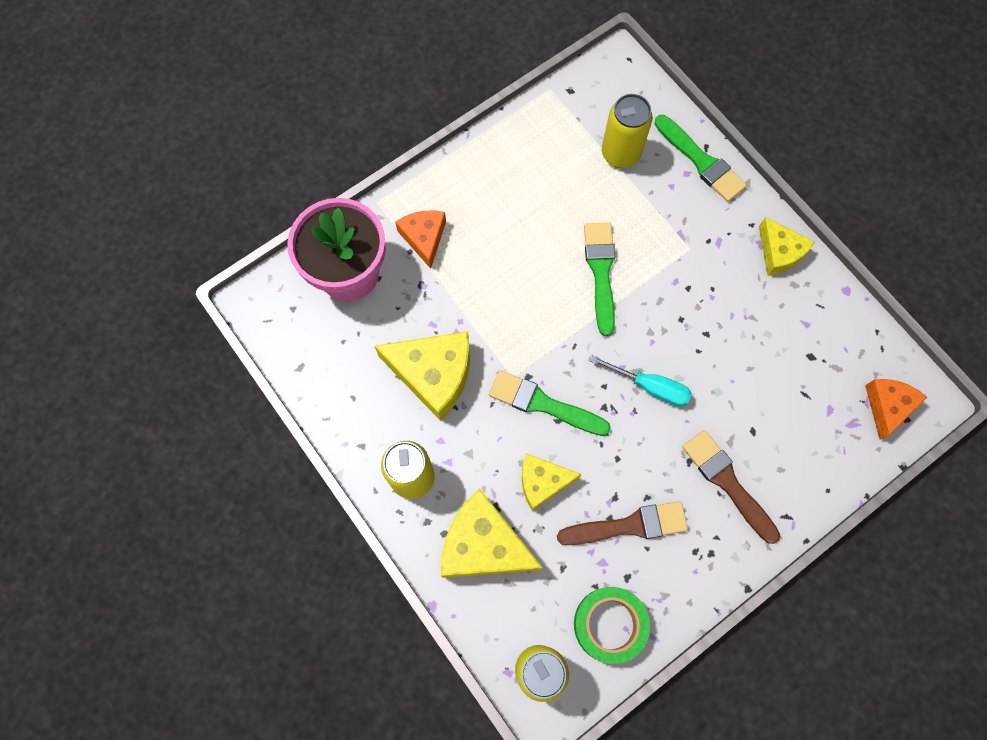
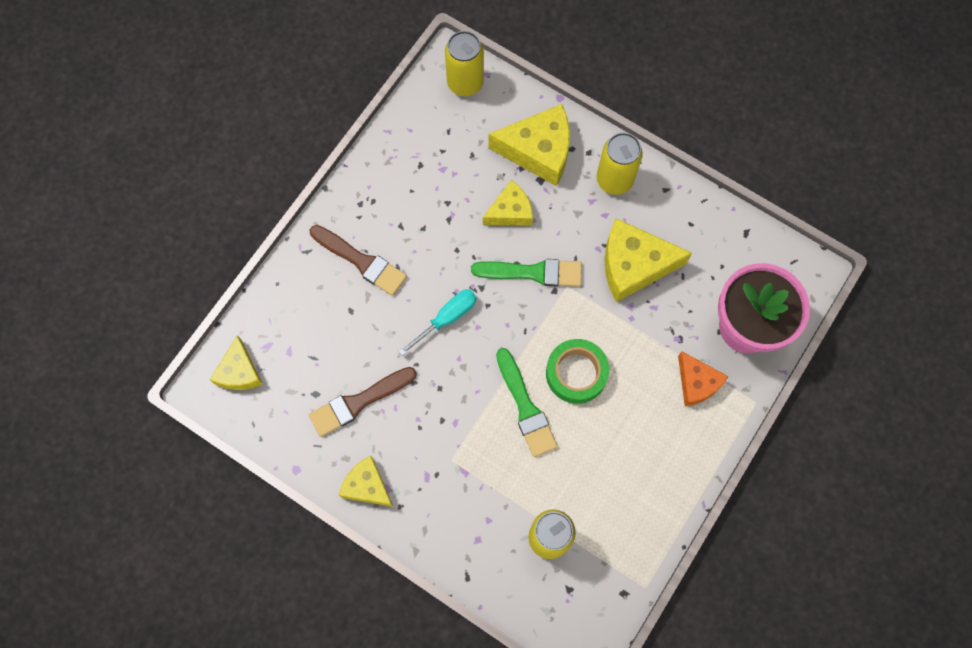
camera: 160 degrees right, 0 degrees up
(609, 624) = (423, 129): green tape -> green tape (576, 373)
(629, 525) = (431, 202): brown brush -> brown brush (358, 402)
(651, 387) = (447, 318): turquoise screwdriver -> turquoise screwdriver turned 135 degrees clockwise
(701, 161) = (467, 558): green brush -> none
(887, 406) = (239, 372): orange cheese -> yellow cheese

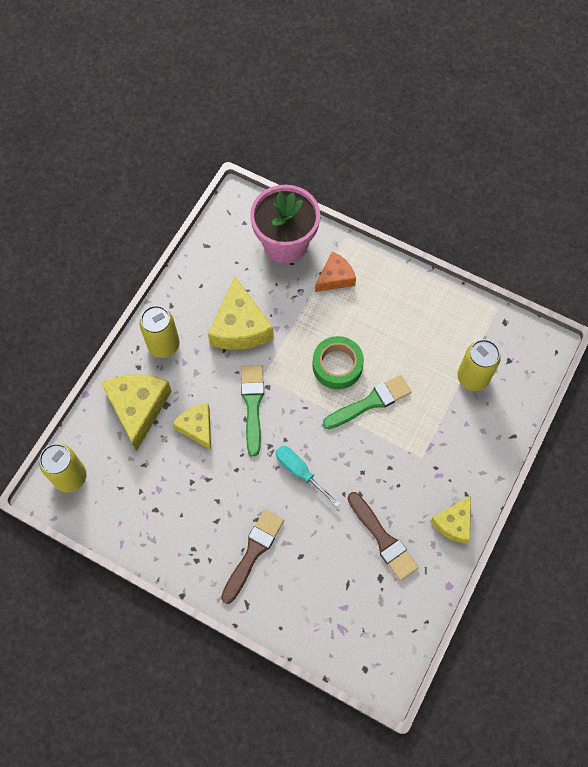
camera: 95 degrees left, 5 degrees down
(239, 372) = (368, 650): yellow cheese -> none

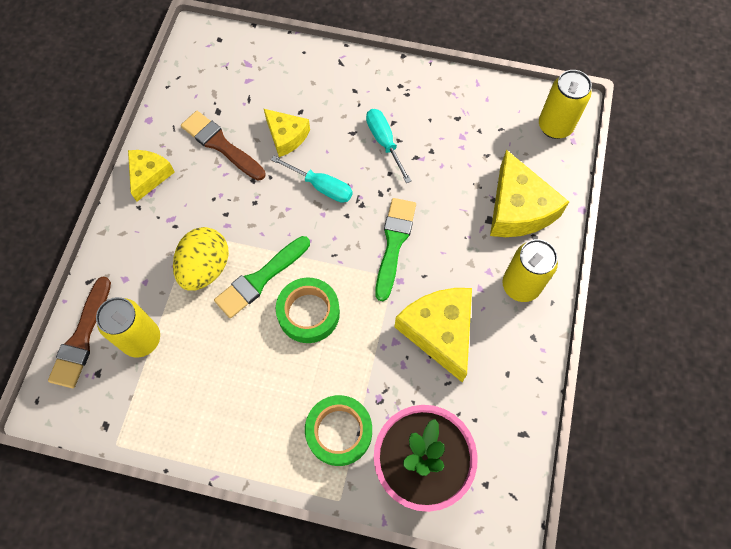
camera: 165 degrees right, 0 degrees up
(197, 427) = (446, 204): yellow cheese -> yellow cheese (286, 136)
(231, 502) = (384, 141): none -> turquoise screwdriver
(252, 404) = (394, 243): green brush -> green brush turned 150 degrees counterclockwise
(253, 552) = (348, 104): brown brush -> brown brush (82, 337)
(335, 277) = (339, 432): orange cheese -> green tape
(414, 423) = (205, 268): none -> yellow egg

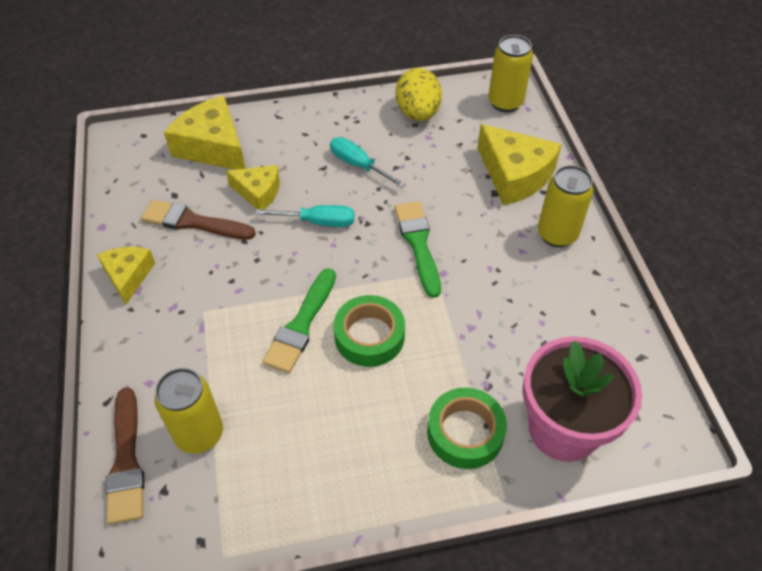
camera: 25 degrees left, 15 degrees down
(205, 268) = (236, 337): yellow egg -> yellow egg (418, 113)
(439, 332) = (507, 302): yellow cheese -> yellow cheese (213, 147)

